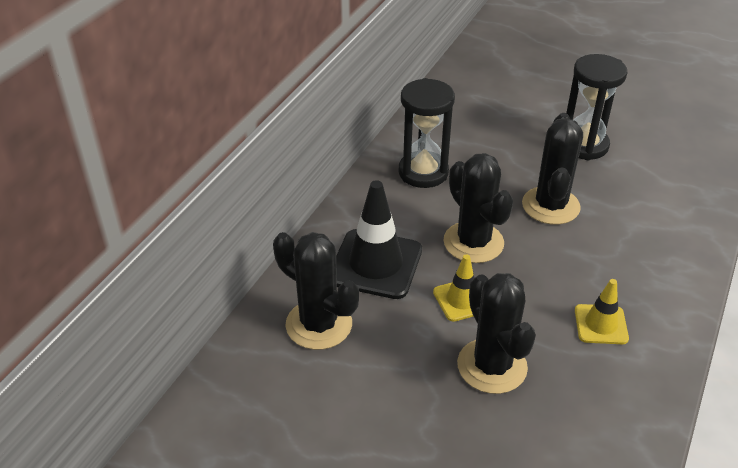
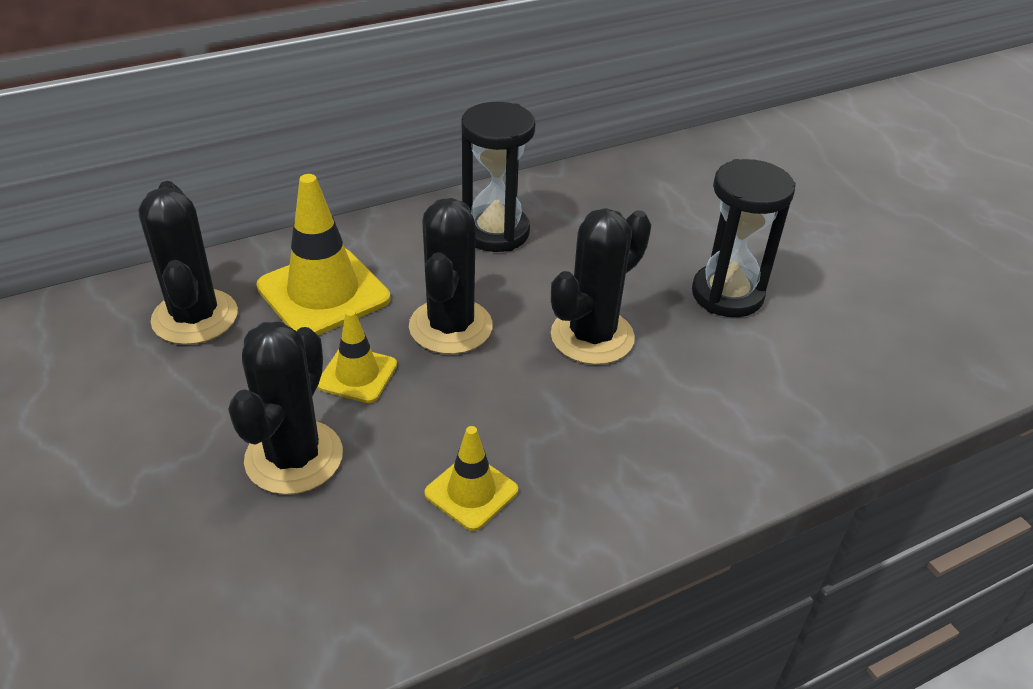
camera: 35 degrees right, 0 degrees up
(375, 264) = (323, 293): black traffic cone -> yellow traffic cone

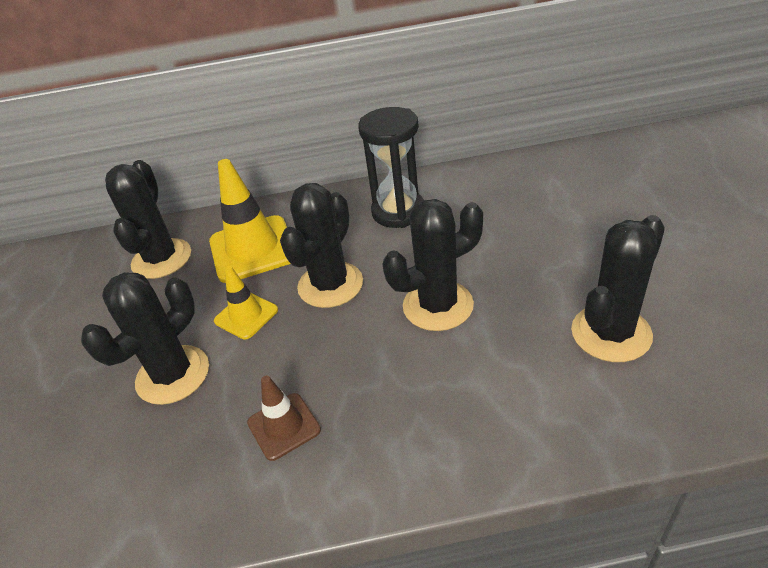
camera: 25 degrees right, 0 degrees up
(471, 492) = (284, 426): yellow traffic cone -> brown traffic cone
(727, 294) = (572, 281): black hourglass -> none
(786, 344) = (611, 333): none -> black cactus

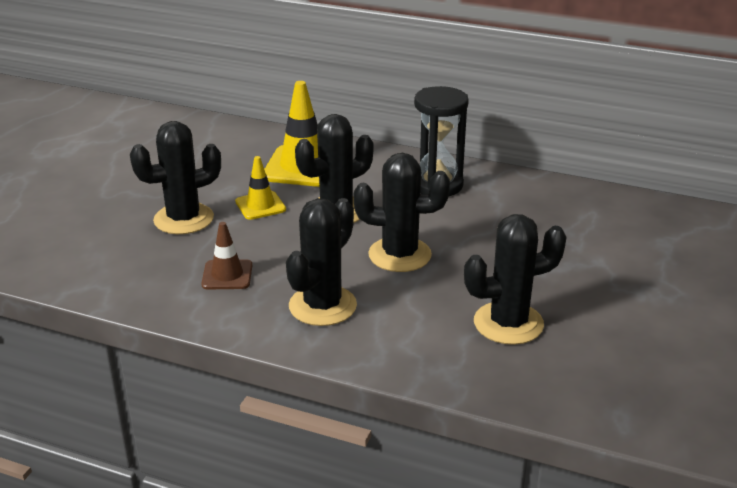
camera: 25 degrees right, 10 degrees down
(161, 259) = (234, 148): black cactus -> black cactus (322, 306)

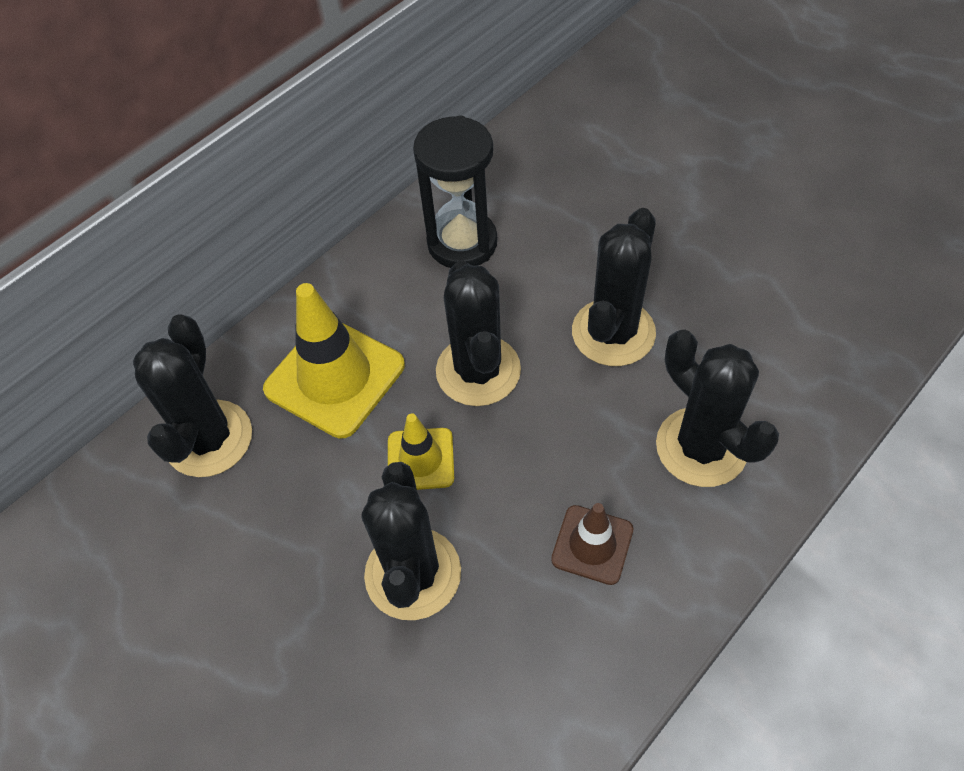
camera: 65 degrees left, 25 degrees up
(508, 323) = (786, 276): black cactus -> black cactus (209, 439)

